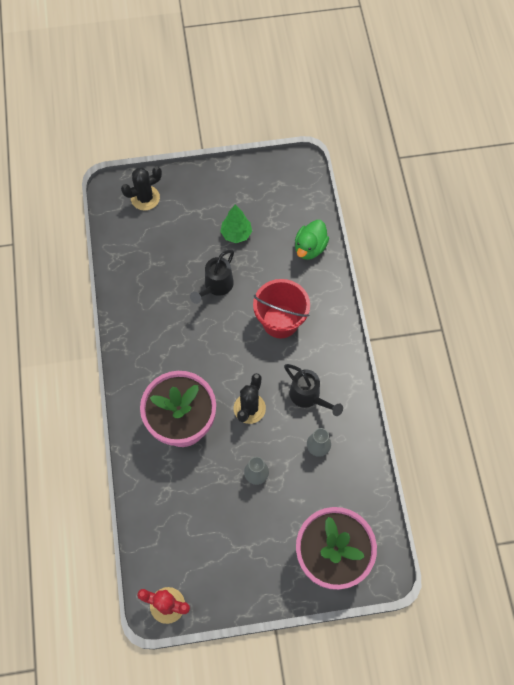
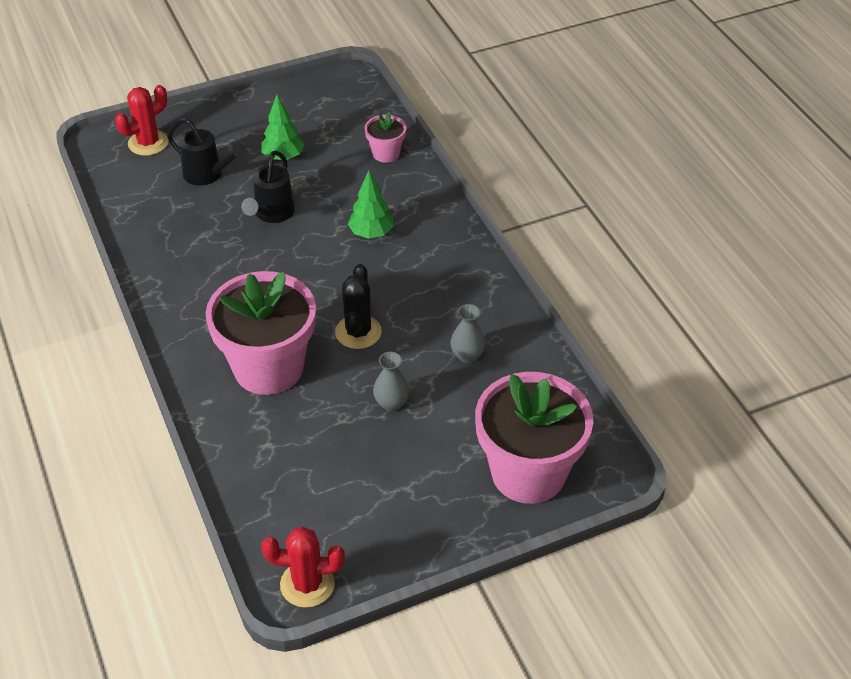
camera: 15 degrees left, 20 degrees down
(145, 198) = (148, 143): black cactus -> red cactus
(280, 321) = (371, 233): red bucket -> green tree
(308, 397) = (436, 304): black watering can -> black watering can (208, 175)
(310, 247) = (386, 153): green duck -> pink flower pot

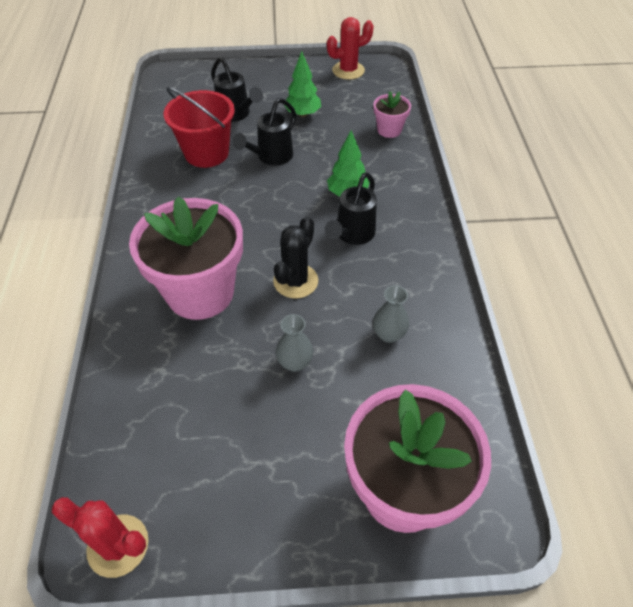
camera: 20 degrees right, 5 degrees up
(148, 143) = (204, 81): red cactus -> red cactus (348, 70)
(197, 227) = (206, 153): none -> red bucket
(394, 274) = (352, 235): none -> black watering can

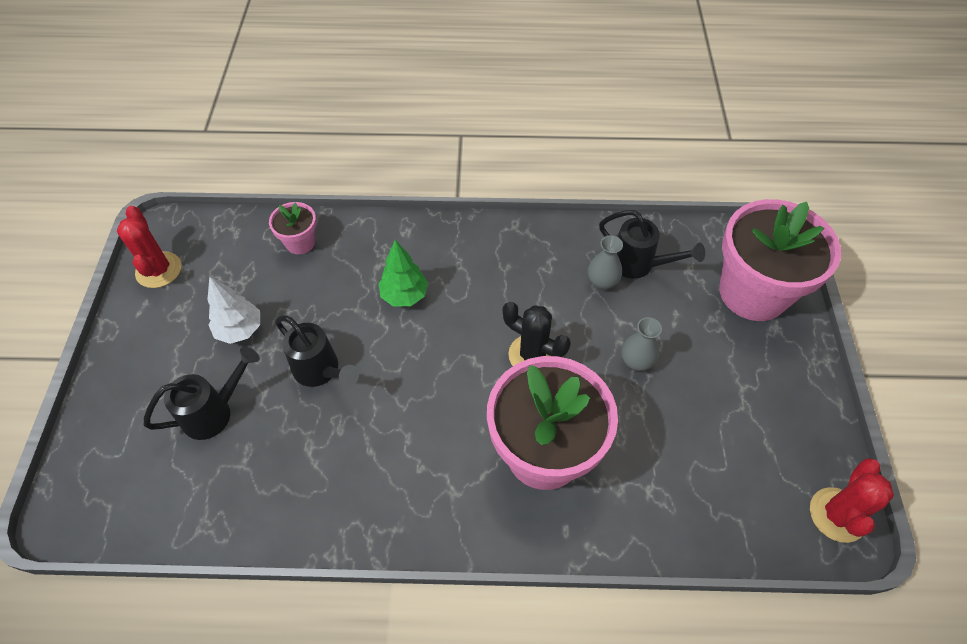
camera: 85 degrees left, 5 degrees up
(206, 153) = (292, 451): red bucket -> none
(303, 114) = (240, 330): green tree -> white tree
(352, 235) = (470, 298): black watering can -> black watering can (639, 265)

